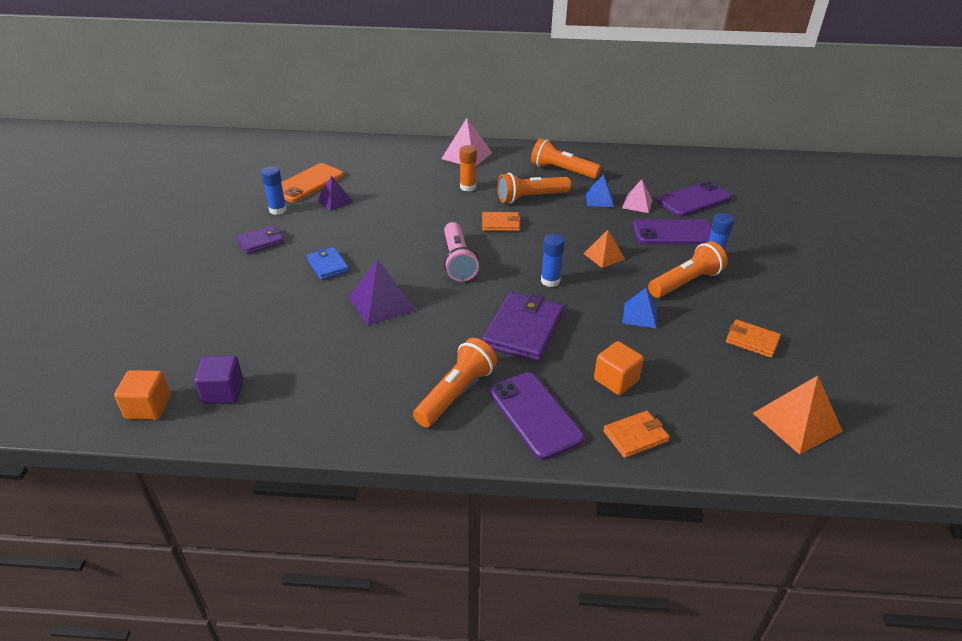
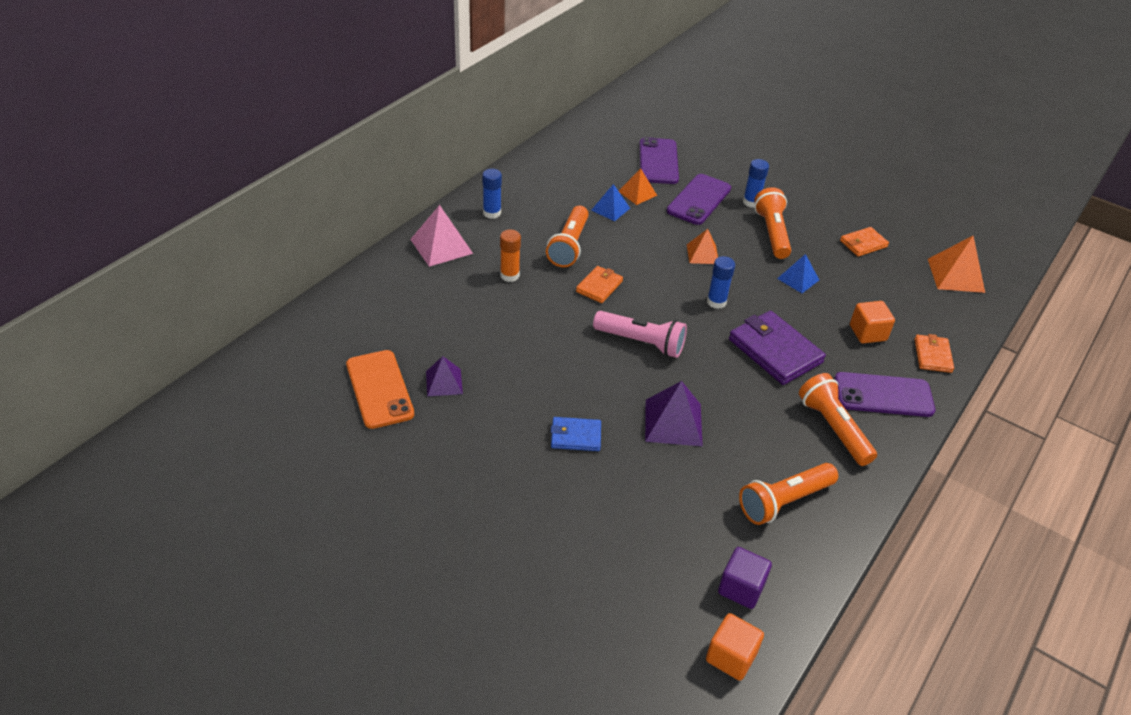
camera: 60 degrees left, 5 degrees up
(261, 242) = (481, 474): purple wallet -> none
(278, 210) = (420, 436): blue glue stick -> blue glue stick (492, 213)
(562, 171) = (537, 203): orange flashlight -> orange flashlight (784, 501)
(637, 204) = (637, 193): pink pyramid -> orange pyramid

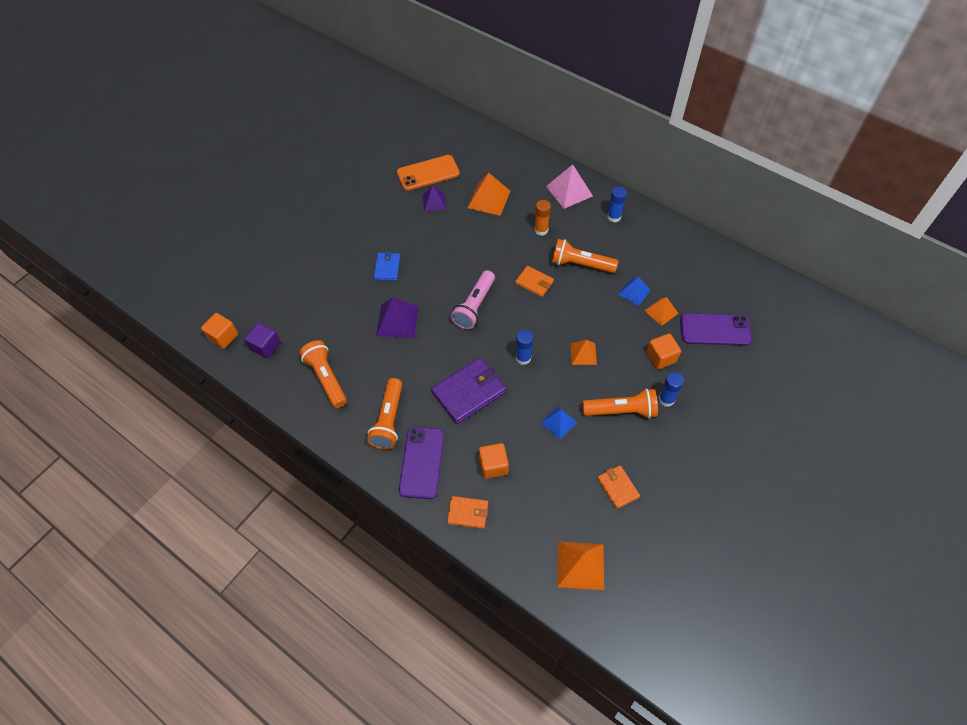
camera: 95 degrees right, 15 degrees up
(446, 322) = (489, 199): none -> orange pyramid
(699, 200) = (661, 357): purple phone -> orange cube
(833, 428) = (389, 420): orange flashlight -> orange flashlight turned 120 degrees clockwise

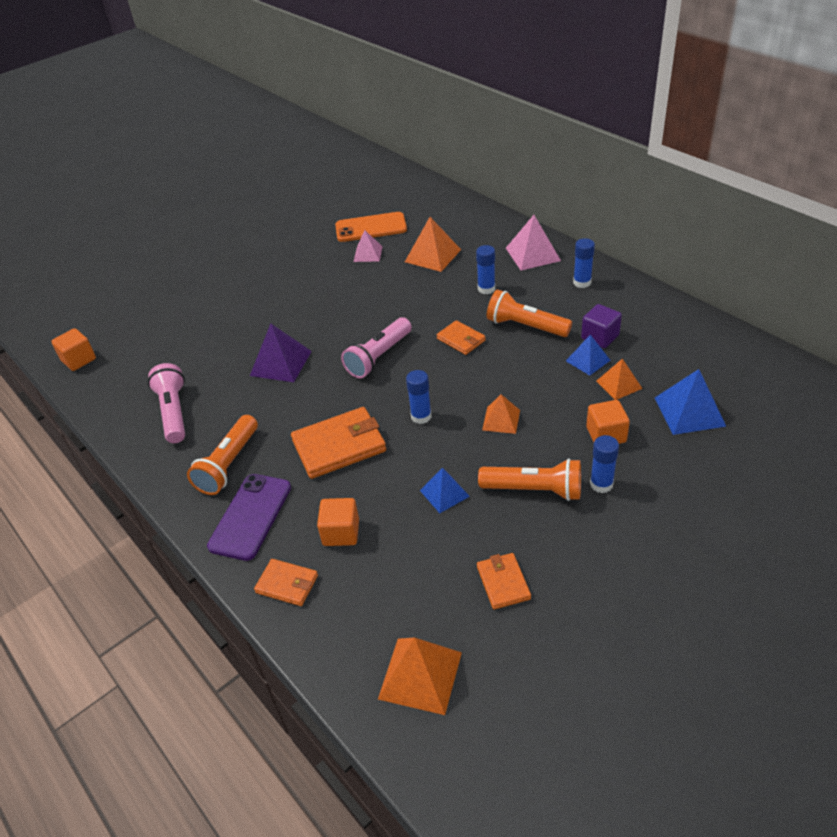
camera: 15 degrees right, 15 degrees down
(265, 346) = (120, 373): purple cube -> purple cube (600, 337)
(326, 378) = (174, 412): orange flashlight -> pink flashlight
(387, 268) = (290, 311): blue wallet -> none
(434, 202) = (368, 254): purple pyramid -> pink pyramid
(469, 392) = (339, 446): purple wallet -> orange wallet
(541, 230) = (486, 289): orange glue stick -> blue glue stick
(715, 330) = (689, 411): purple phone -> blue pyramid

